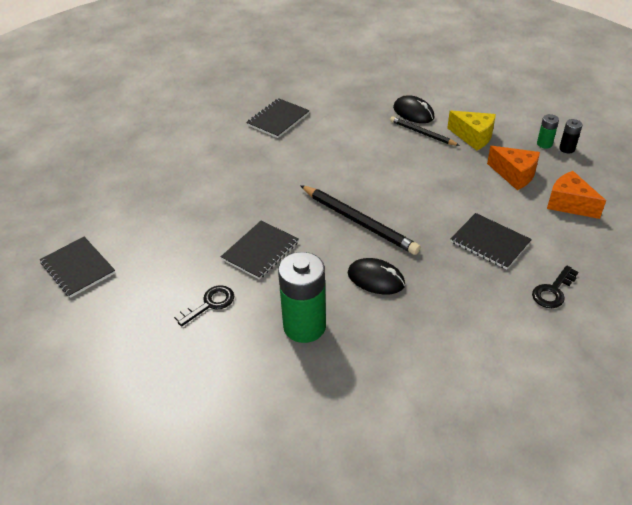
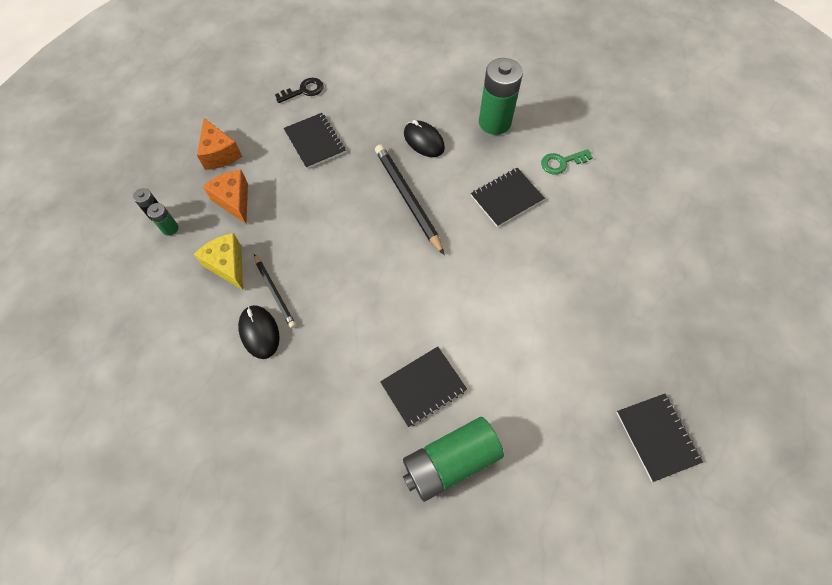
camera: 160 degrees left, 20 degrees up
(78, 268) = (674, 235): black notebook -> black notebook (657, 437)
(210, 304) = (561, 162): black key -> green key
(244, 96) = (450, 461): none -> green battery

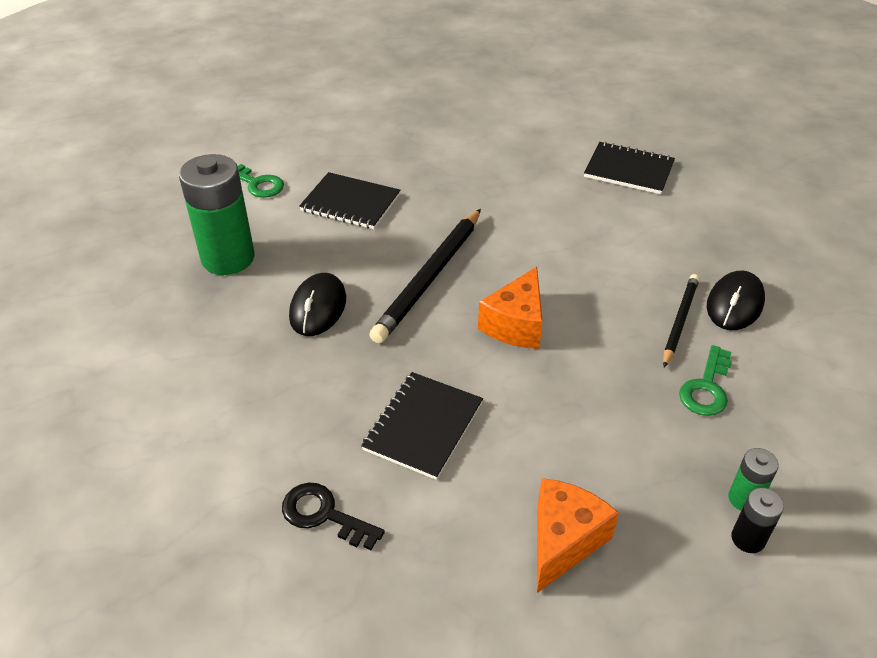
camera: 125 degrees left, 20 degrees down
(228, 265) = (706, 388): yellow cheese -> green key
(234, 201) = (618, 453): orange cheese -> orange cheese (516, 324)
(450, 461) = (666, 132): green battery -> none
(657, 437) = (514, 55): black notebook -> none

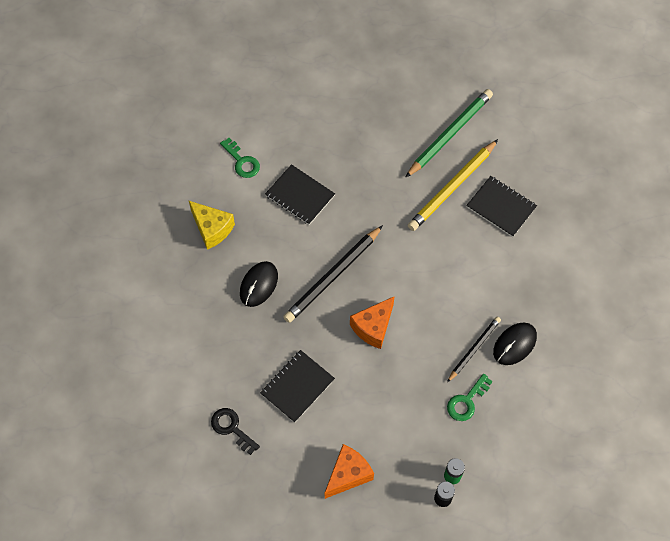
camera: 15 degrees right, 20 degrees up
(228, 258) = (212, 229): green battery -> yellow cheese
(527, 118) = (449, 134): none -> green pencil
(555, 162) = (452, 187): none -> yellow pencil

